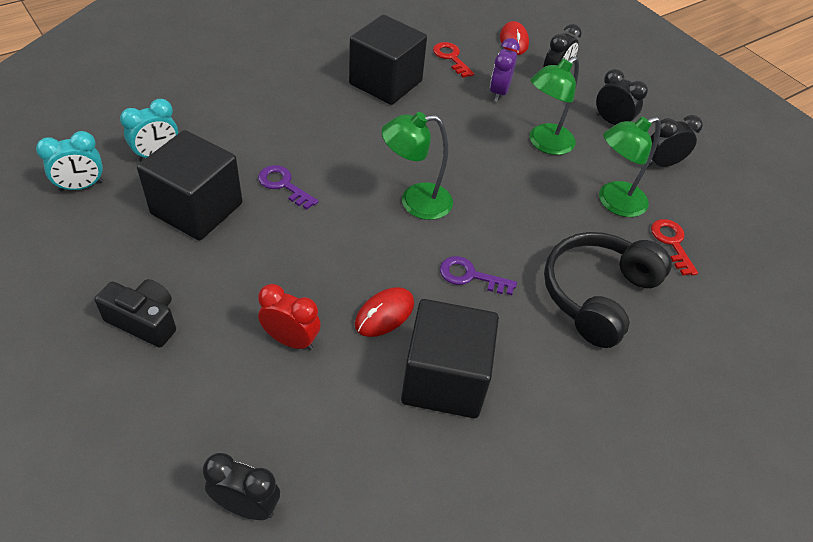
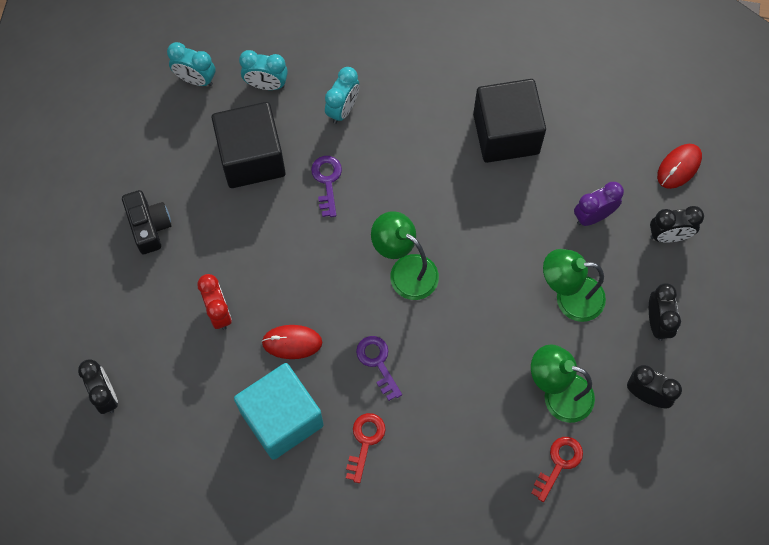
camera: 50 degrees right, 20 degrees up
(244, 134) = (342, 109): none -> turquoise clock
(444, 379) = (282, 418): black cube -> turquoise cube
(451, 58) = (595, 146): red key -> red key (365, 441)
(597, 295) = (449, 452): black headphones -> none

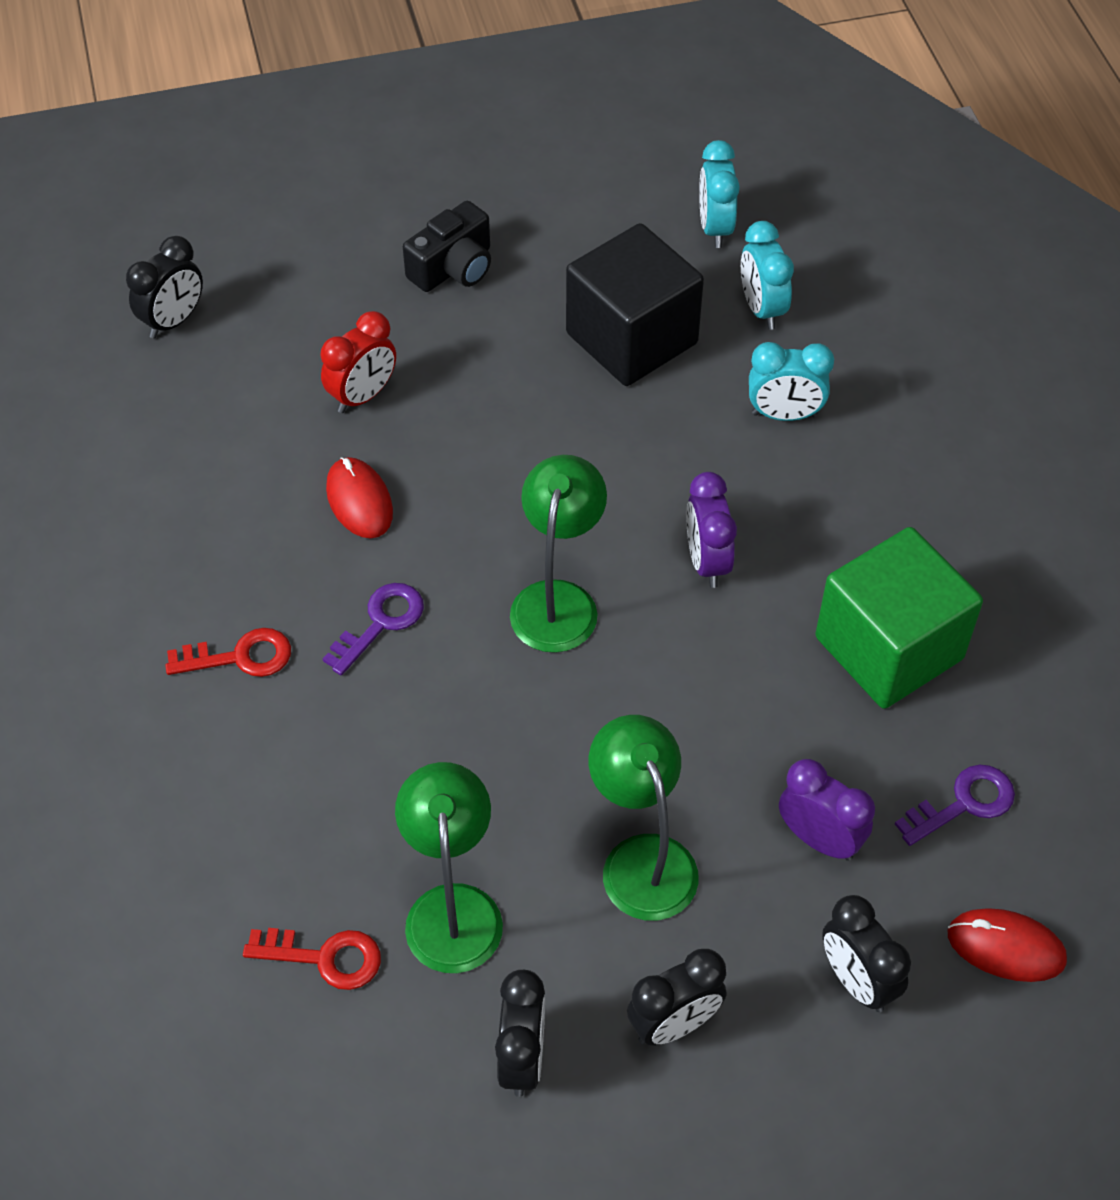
camera: 65 degrees right, 15 degrees down
(282, 418) = (230, 535): turquoise cube -> none
(327, 181) = (649, 442): purple key -> purple key (964, 803)
(416, 190) = (707, 561): none -> purple clock
(506, 133) = (888, 648): black cube -> green cube

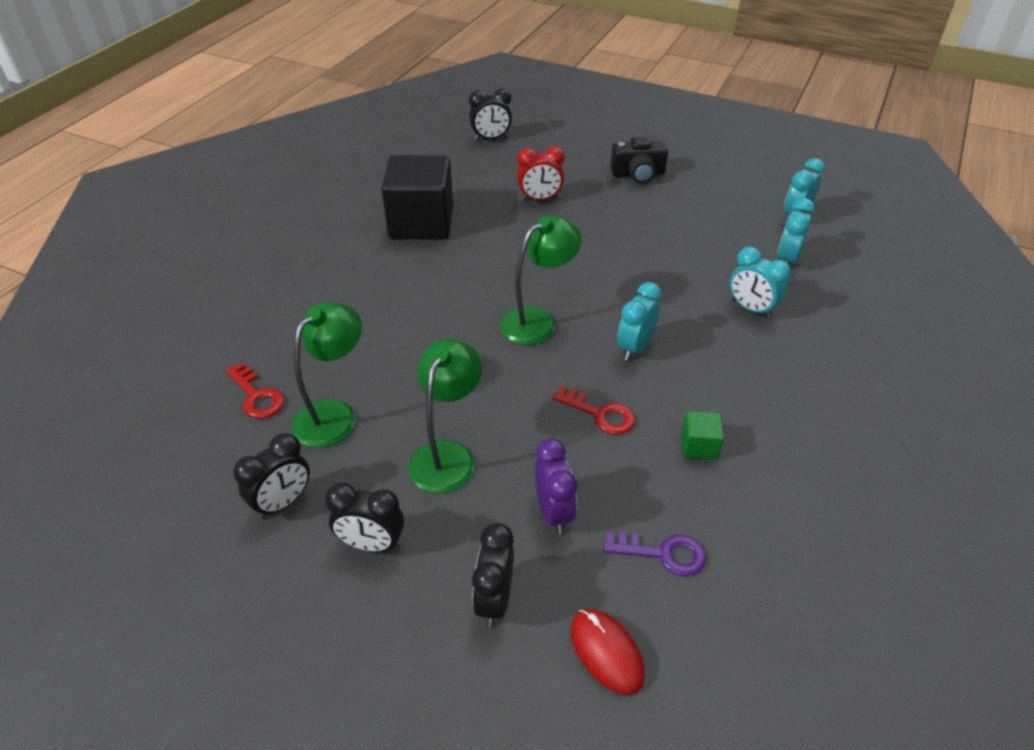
camera: 40 degrees right, 10 degrees down
(240, 657) = (370, 262): red key -> red key (600, 414)
(359, 501) = (491, 235): red mouse -> none
(380, 623) = (444, 283): purple key -> none
(631, 338) = (699, 238): black cube -> black cube (421, 222)
(707, 561) = (635, 347): purple clock -> turquoise clock
(888, 648) = (699, 446): green cube -> green cube, size x0.43

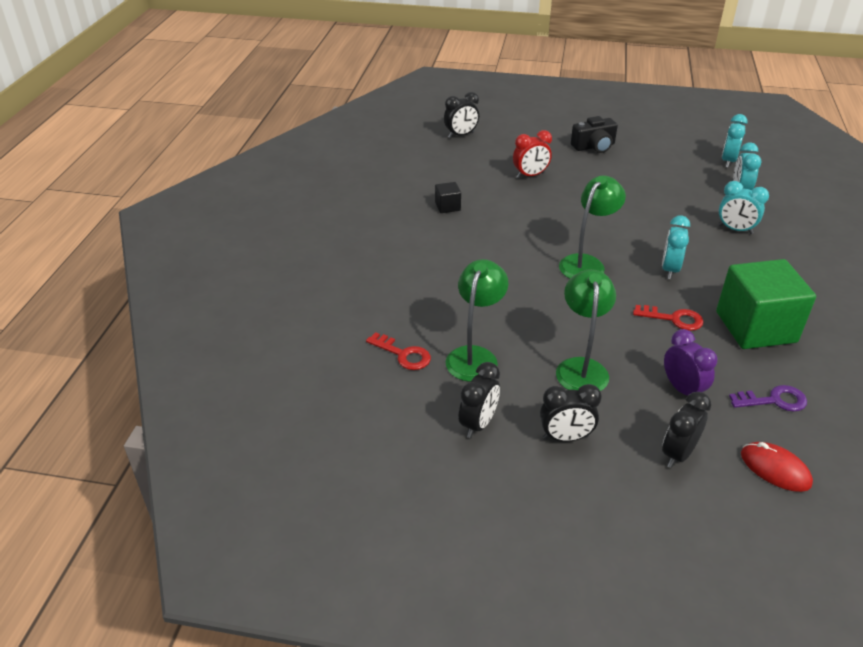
camera: 15 degrees left, 5 degrees down
(421, 222) = (447, 206): black cube -> black cube, size x0.43
(494, 599) = (678, 454): black clock -> black clock turned 45 degrees clockwise
(699, 446) = (755, 327): green cube -> green cube, size x2.33

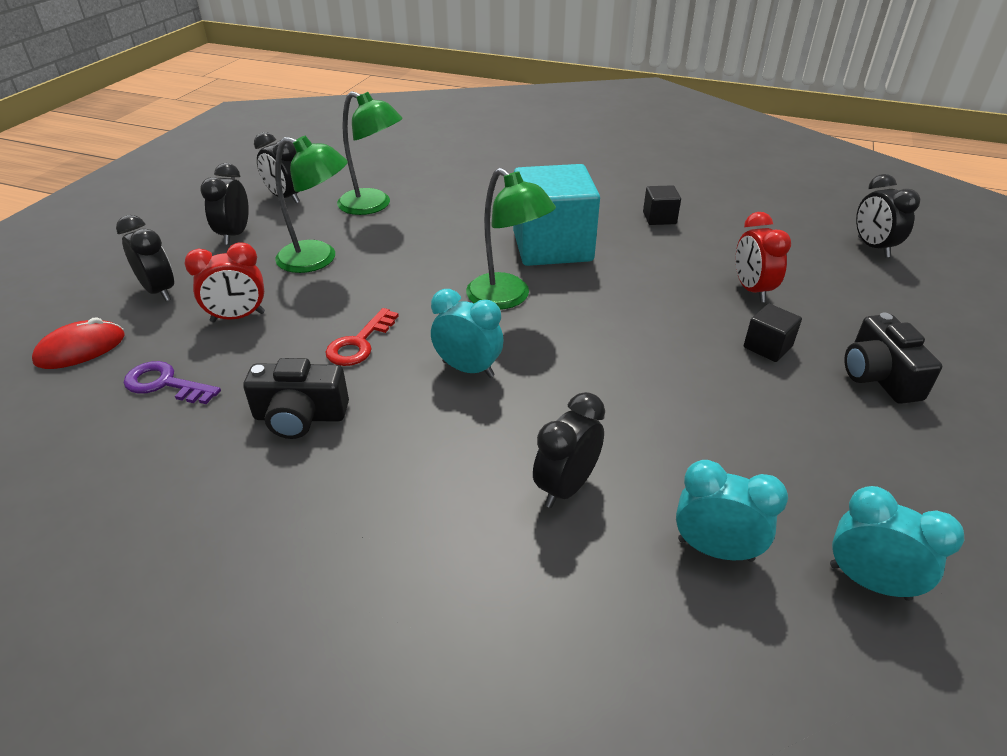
camera: 100 degrees right, 0 degrees up
(403, 354) = (396, 174): red key -> none
(508, 250) = (552, 246): none -> turquoise cube
(586, 173) = (767, 347): none -> black cube
(682, 389) = (238, 317): purple clock -> red clock
(735, 229) = (566, 487): turquoise clock -> black clock
(755, 327) = (300, 416): green cube -> black camera
(774, 400) = (165, 384): purple key -> purple key turned 105 degrees clockwise

